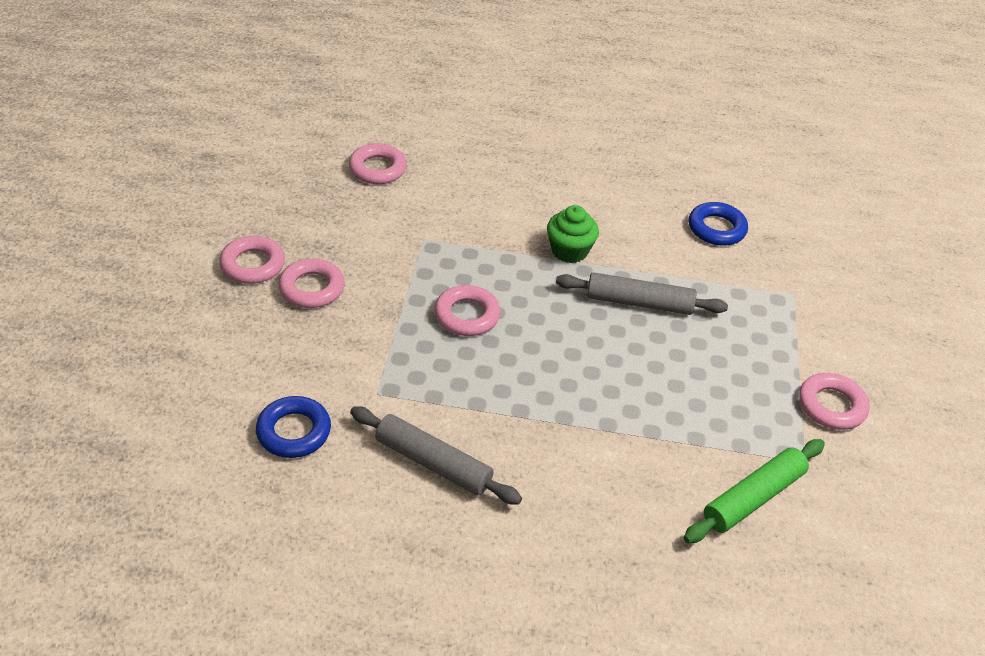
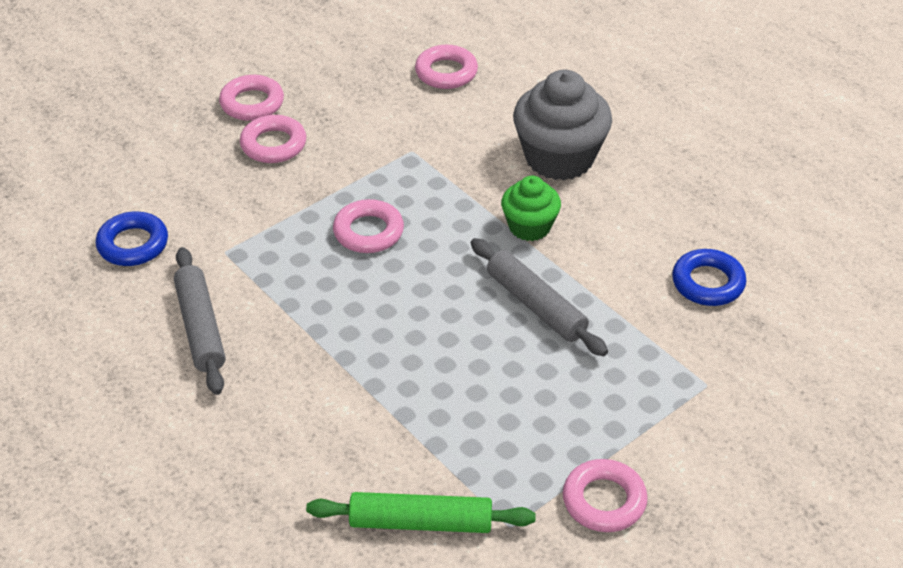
camera: 45 degrees right, 0 degrees up
(530, 193) = (559, 158): none -> grey cupcake

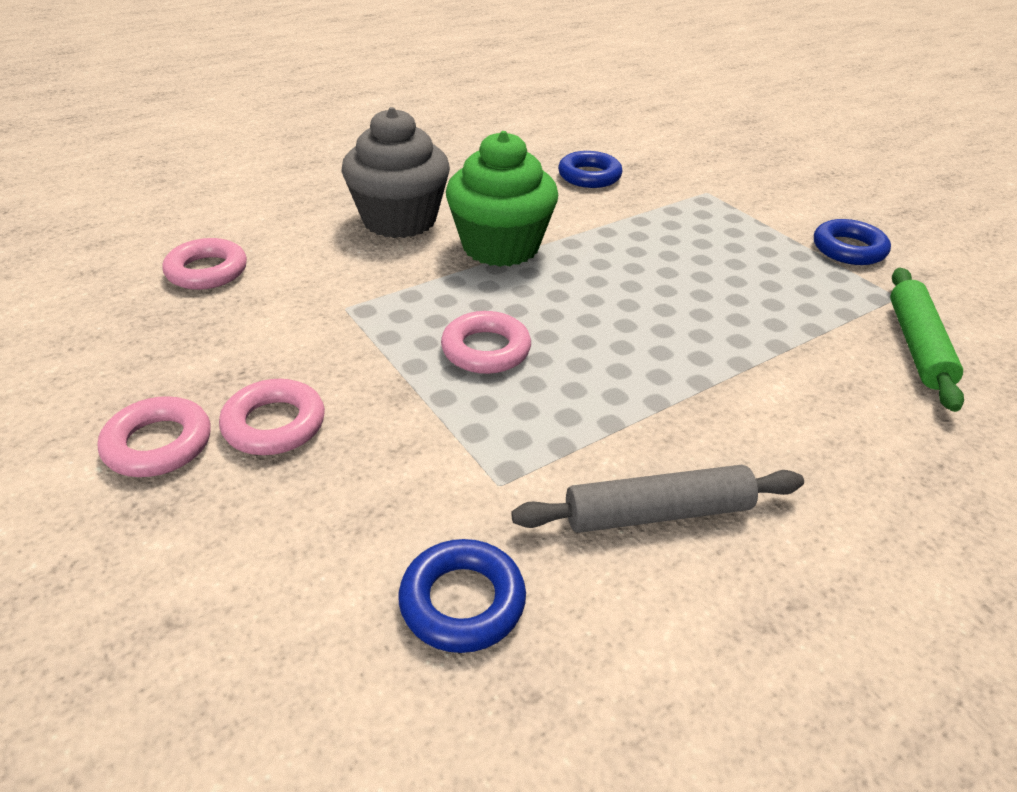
camera: 85 degrees left, 5 degrees down
(529, 227) = (500, 247): green cupcake -> green cupcake, size x1.72
(536, 305) = (614, 255): grey rolling pin -> none
(604, 501) = (848, 249): pink ring -> blue ring

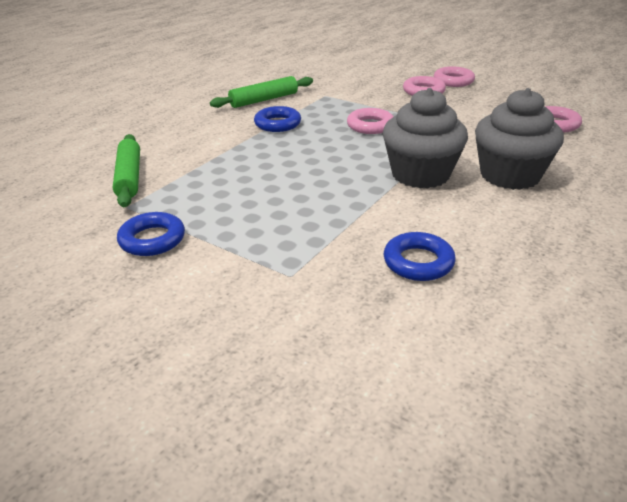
camera: 160 degrees right, 5 degrees down
(462, 602) = (316, 77): blue ring -> blue ring (277, 124)
(500, 247) = (420, 174): green cupcake -> grey cupcake
(657, 512) = (264, 100): grey rolling pin -> green rolling pin

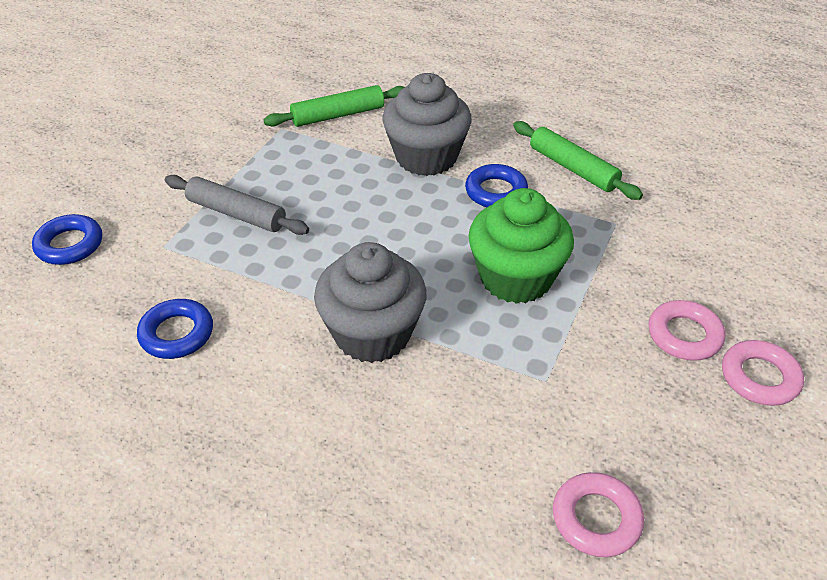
camera: 80 degrees right, 10 degrees up
(152, 239) = (224, 155): blue ring -> blue ring (69, 245)
(255, 232) = (236, 213): none -> grey rolling pin
(370, 126) = (515, 278): pink ring -> green cupcake
(509, 175) = (382, 431): grey cupcake -> grey cupcake (426, 157)

